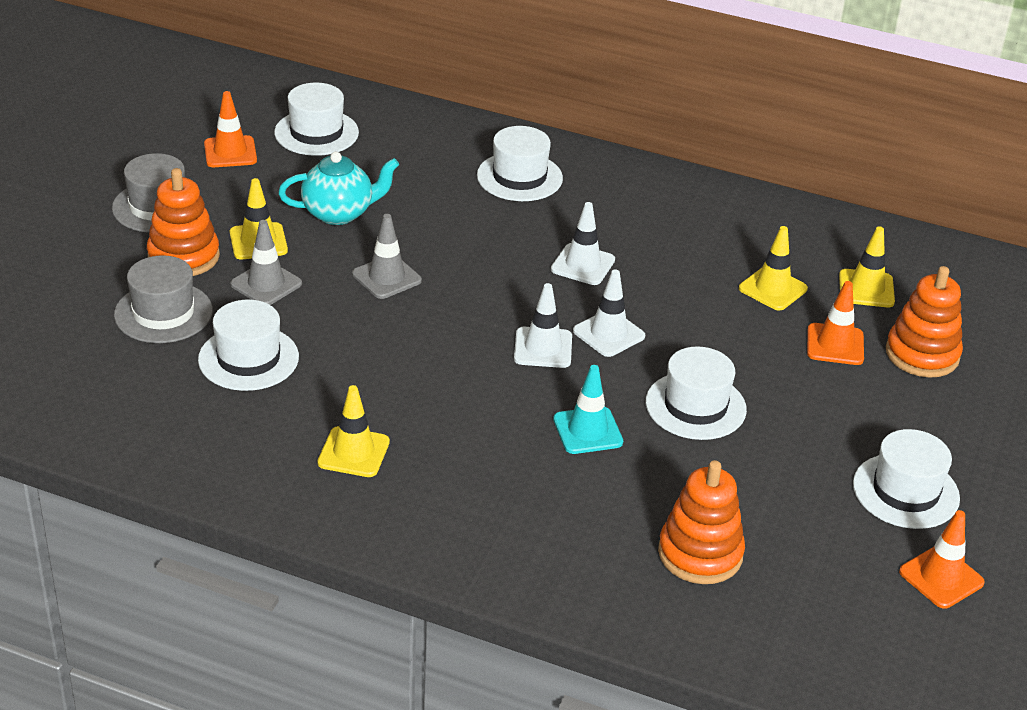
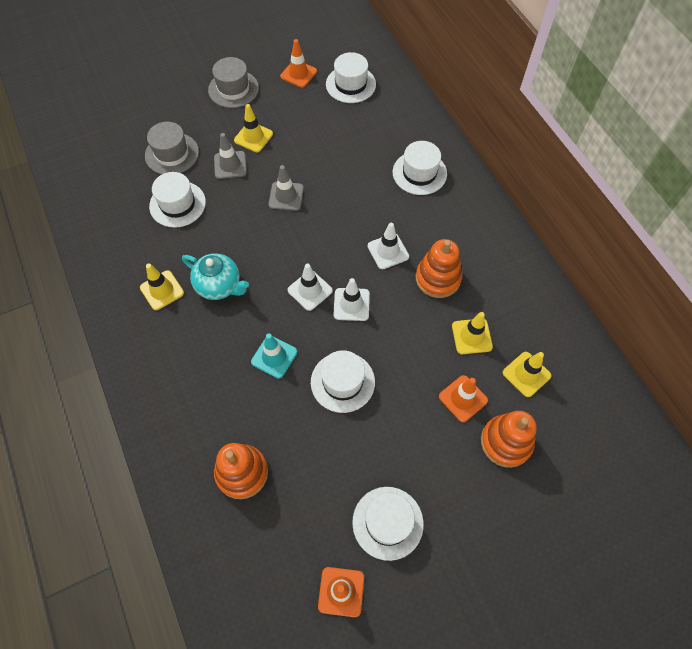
camera: 45 degrees right, 25 degrees up
(183, 256) = (213, 126): orange stacking toy -> orange stacking toy (438, 278)
(339, 213) = (307, 142): turquoise teapot -> turquoise teapot (219, 286)

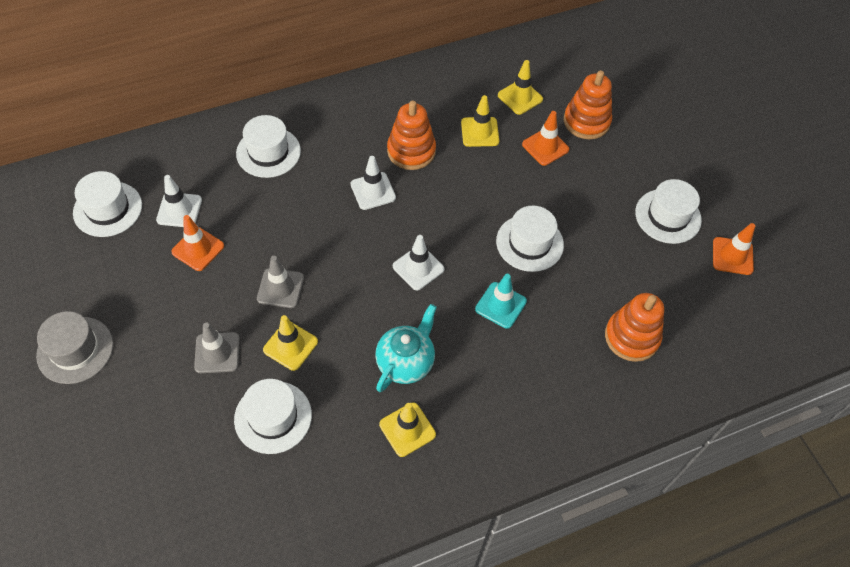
camera: 90 degrees left, 5 degrees down
(172, 154) = (181, 429): grey hat -> none
(253, 137) = (173, 324): yellow traffic cone -> yellow traffic cone (290, 346)
(298, 74) = (70, 267): orange traffic cone -> orange traffic cone (198, 249)
(351, 304) = (438, 229): white traffic cone -> white traffic cone (179, 210)

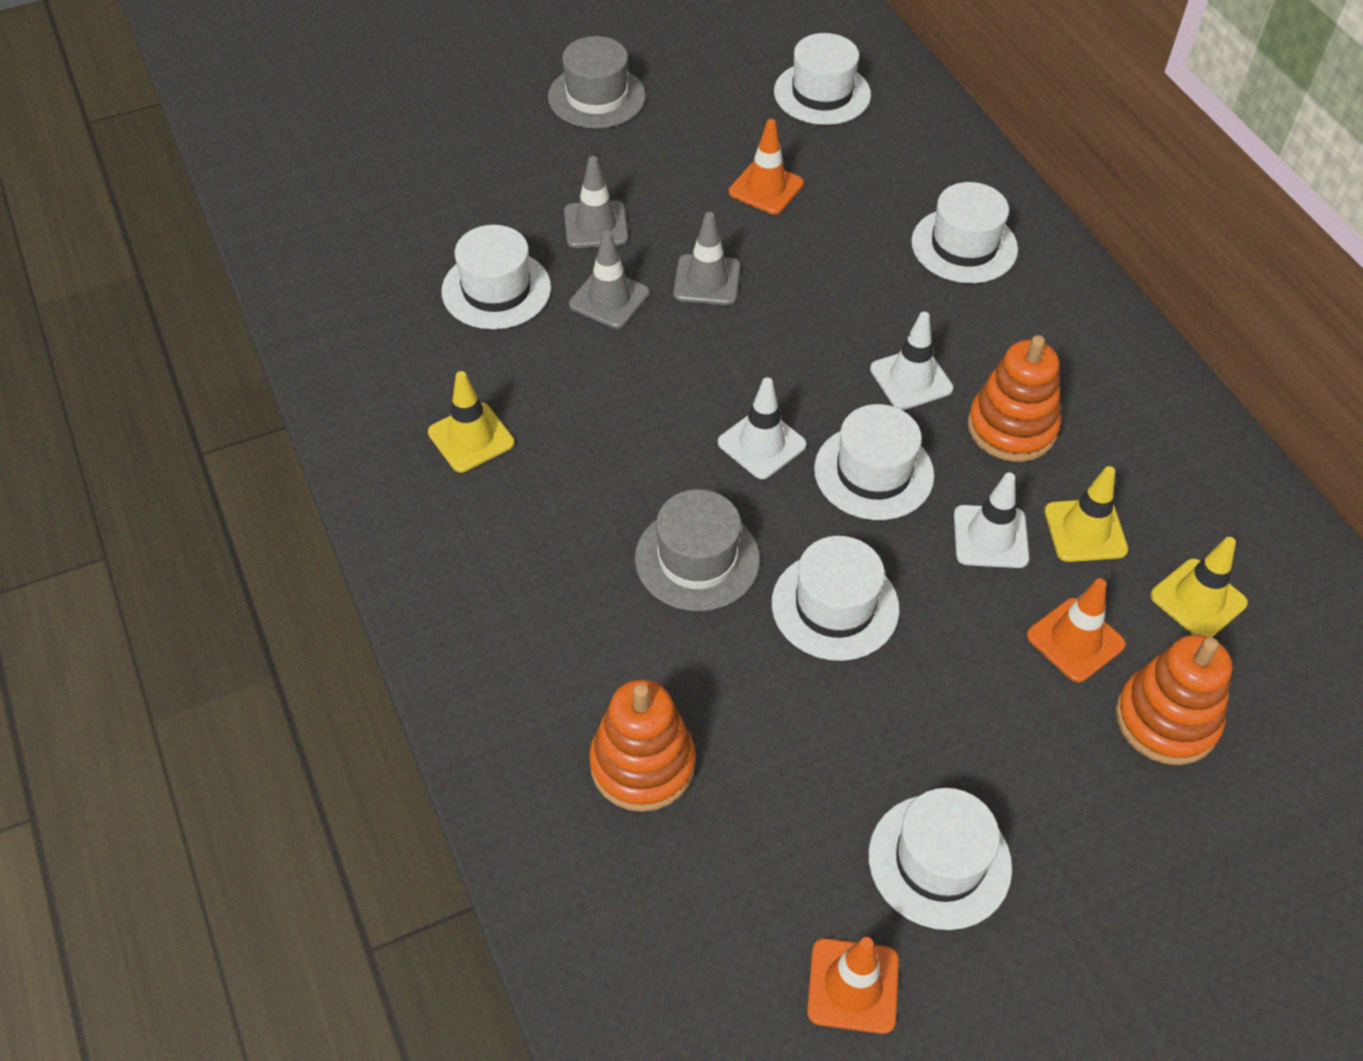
camera: 90 degrees right, 5 degrees down
(179, 210) = (832, 162): white traffic cone -> white traffic cone (990, 537)
(290, 346) = (609, 299): yellow traffic cone -> grey traffic cone
(406, 362) = (583, 432): turquoise teapot -> none
(440, 216) = (873, 472): none -> white hat
(500, 305) = (697, 559): turquoise traffic cone -> grey hat

